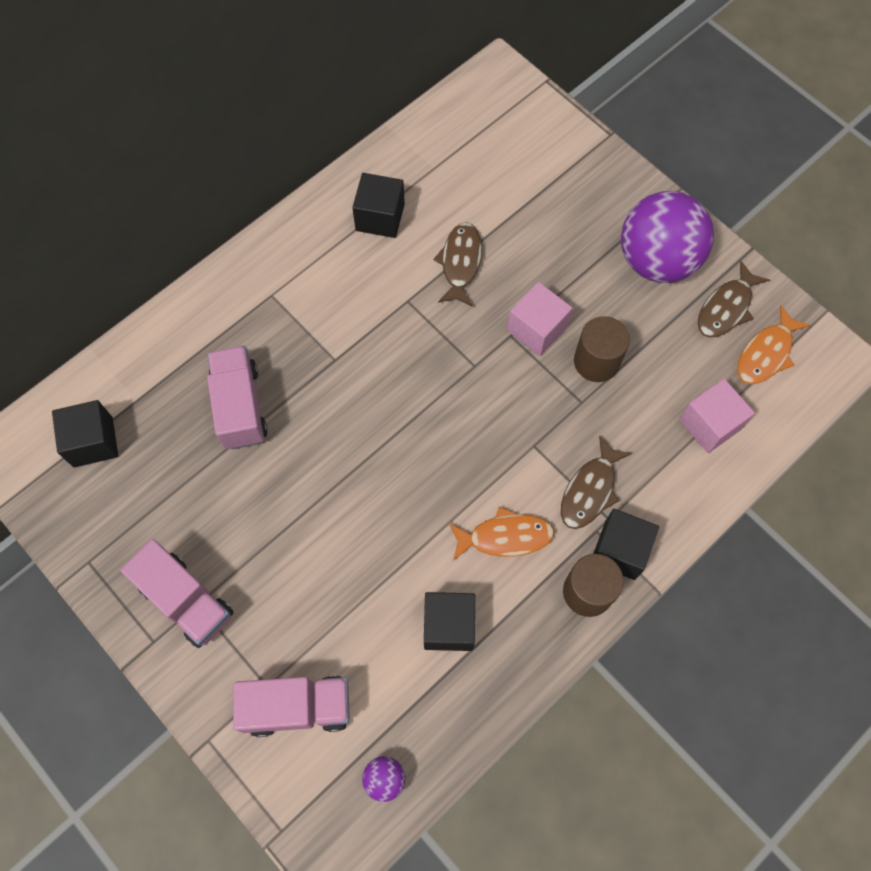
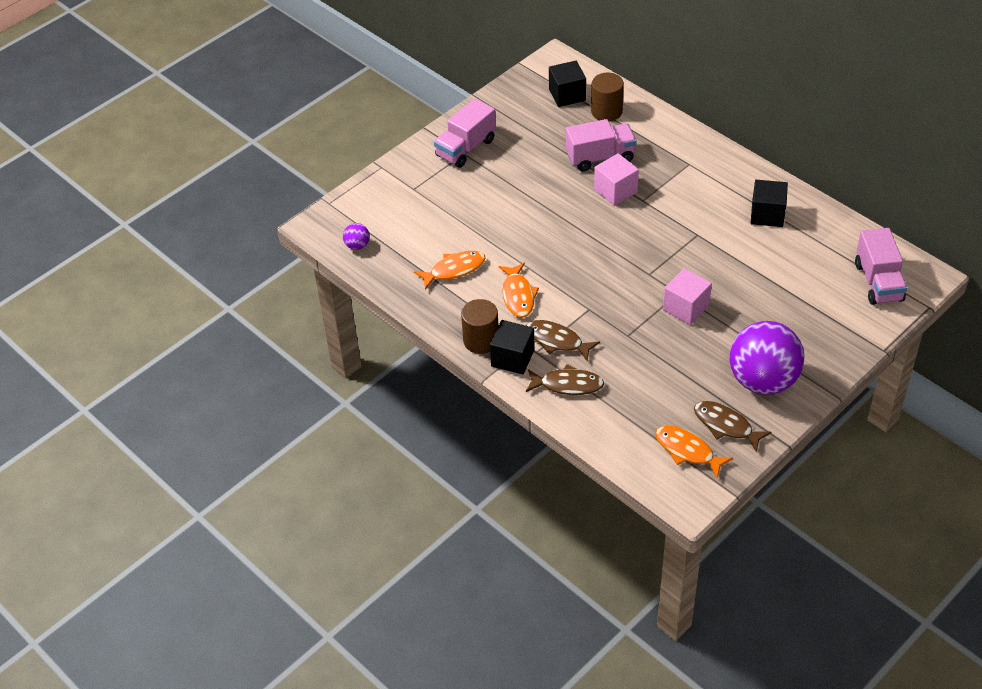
camera: 90 degrees right, 20 degrees down
(297, 707) = (401, 203): pink truck -> pink truck (878, 282)
(449, 626) = (454, 270): black cube -> orange fish
(460, 263) = (736, 261): brown fish -> brown fish (567, 385)
(596, 362) = (663, 343): brown cylinder -> brown cylinder (606, 111)
(710, 424) = (619, 412): pink cube -> pink cube (615, 191)

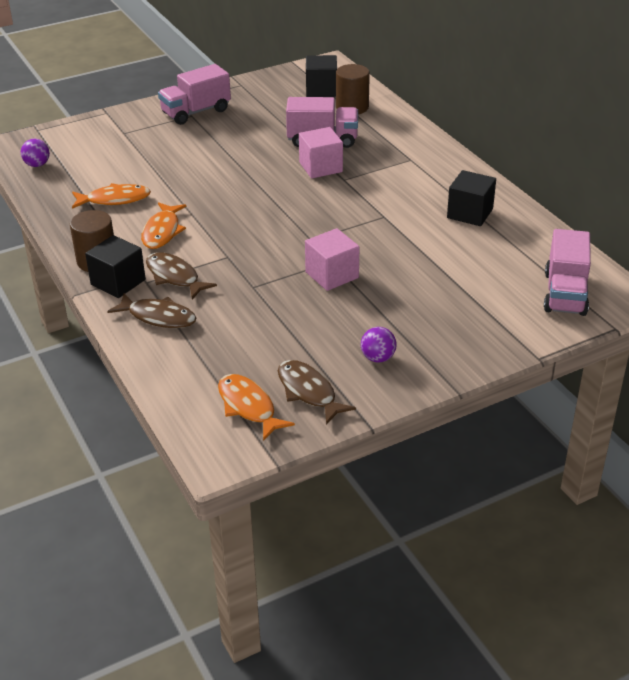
camera: 15 degrees right, 10 degrees down
(763, 380) = (378, 358): purple ball -> purple ball, size x0.40

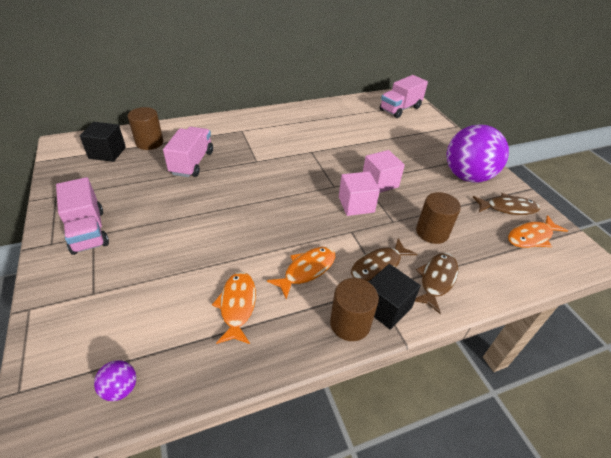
camera: 85 degrees left, 5 degrees up
(162, 232) = (307, 270): orange fish -> orange fish turned 60 degrees counterclockwise
(239, 317) = (432, 232): none -> brown cylinder
(308, 392) = (507, 208): brown fish -> brown fish turned 150 degrees counterclockwise
(320, 167) = (234, 169): pink cube -> pink cube (356, 204)
(378, 358) = (467, 176): purple ball -> purple ball, size x2.49
(470, 213) = (316, 121): black cube -> none
(565, 294) = (400, 109): pink truck -> pink truck turned 120 degrees clockwise

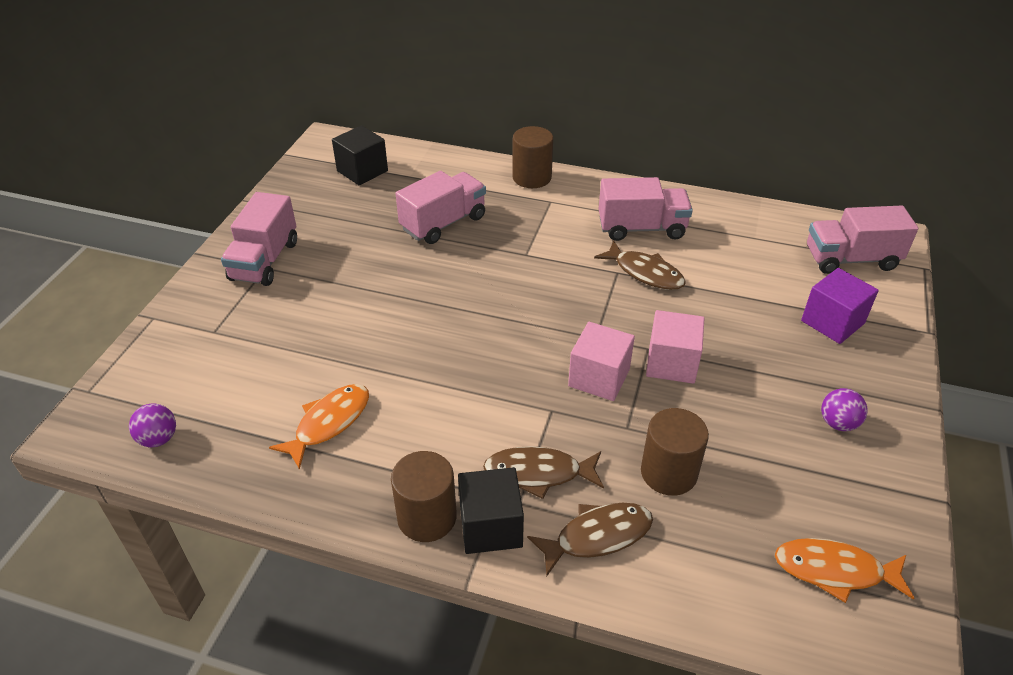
camera: 40 degrees right, 0 degrees up
(149, 142) = (419, 175): brown cylinder -> brown cylinder (532, 177)
(301, 127) = (641, 228): none -> pink truck
(307, 270) = (443, 427): orange fish -> none
(421, 136) = (832, 322): none -> purple cube
(467, 176) = (838, 423): purple ball -> purple ball, size x0.40
(507, 208) = (849, 507): brown fish -> brown fish (645, 273)

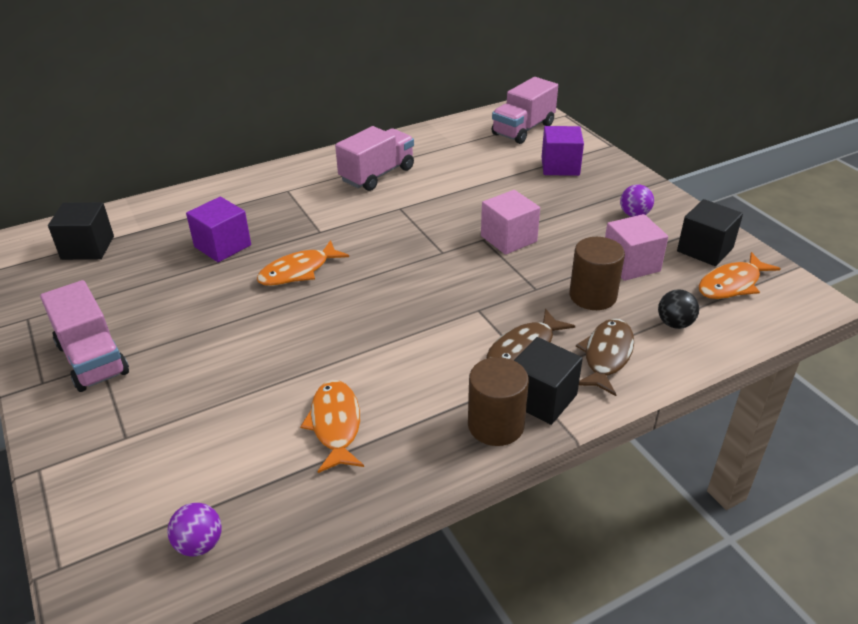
camera: 45 degrees left, 5 degrees down
(443, 223) = (222, 246): pink truck -> purple cube
(465, 279) = (298, 271): none -> orange fish
(532, 177) = (249, 182): brown cylinder -> none
(599, 378) = (479, 273): pink cube -> pink cube (631, 264)
(645, 273) = (418, 199): brown fish -> none
(708, 560) = (674, 324): none -> black ball
(862, 513) = (705, 249): none -> black cube

